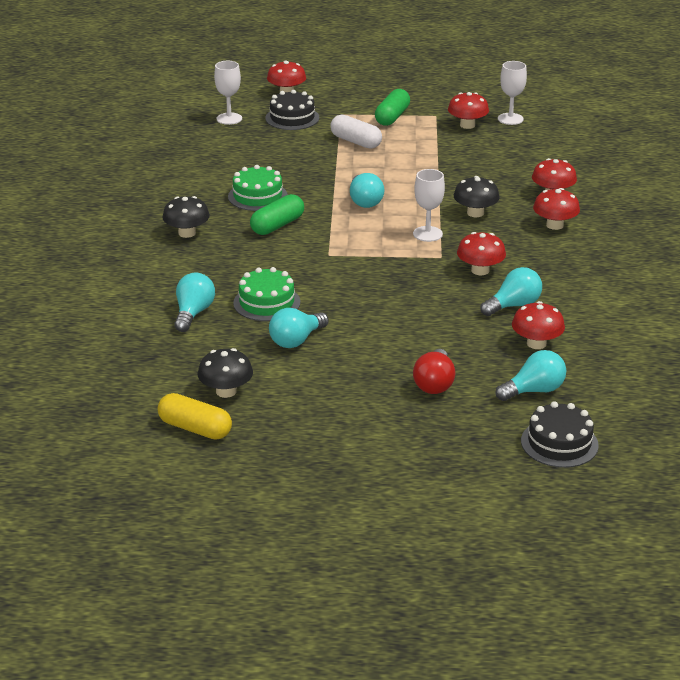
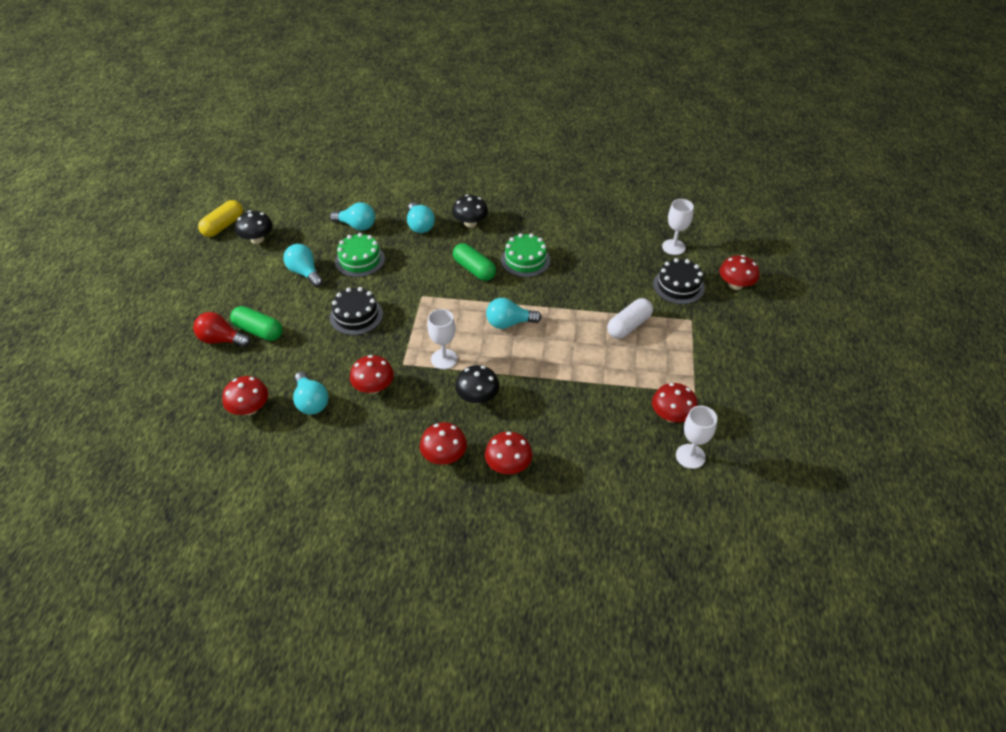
camera: 95 degrees right, 15 degrees up
(392, 117) = (686, 356): green capsule -> green capsule (258, 331)
(534, 390) = (187, 396): turquoise light bulb -> turquoise light bulb (420, 225)
(559, 443) = (117, 401): black cake -> black cake (356, 315)

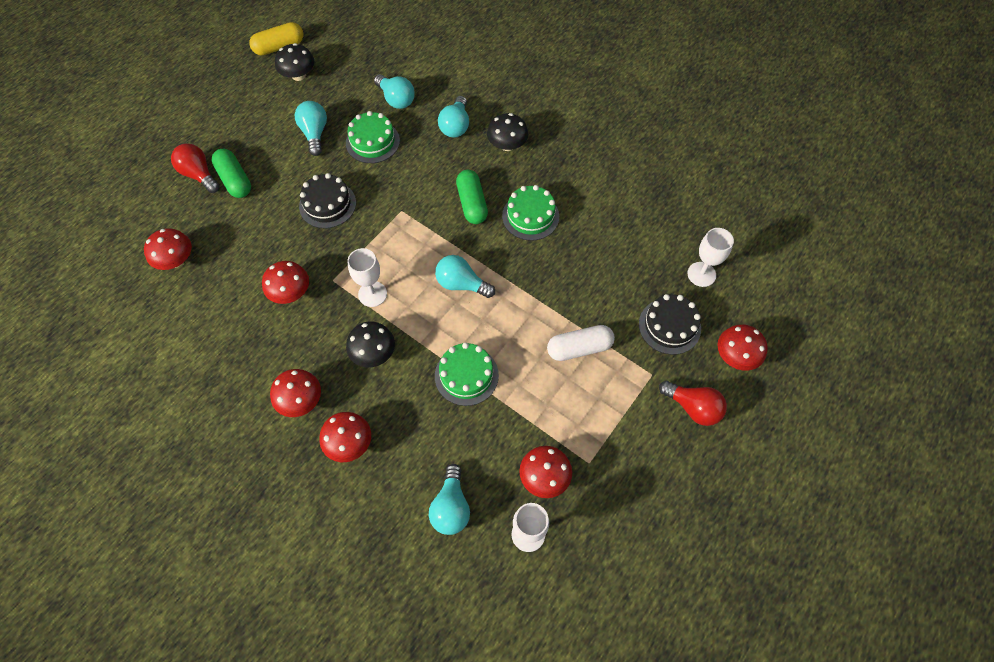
camera: 30 degrees right, 15 degrees up
(311, 402) = (228, 280): turquoise light bulb -> turquoise light bulb (451, 507)
(562, 379) = (466, 375): none -> green cake
(734, 326) = (693, 407): none -> red light bulb

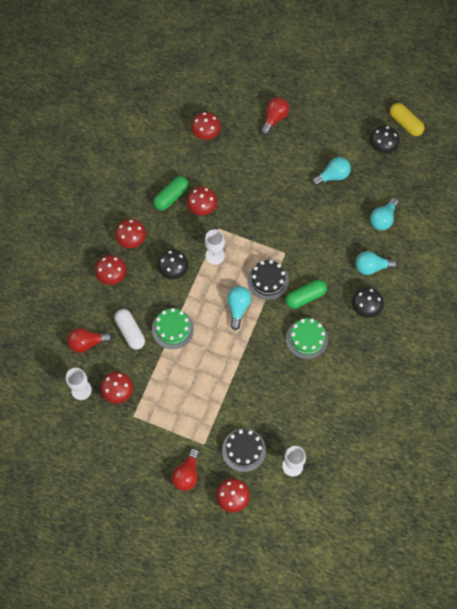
camera: 75 degrees right, 5 degrees up
(235, 180) = (277, 141): green capsule -> green capsule (171, 197)
(327, 204) = (275, 205): black cake -> black cake (268, 280)
(372, 142) = (338, 216): green cake -> none
(451, 507) = (87, 343): turquoise light bulb -> red light bulb
(579, 348) = (211, 394): white capsule -> white capsule (130, 332)

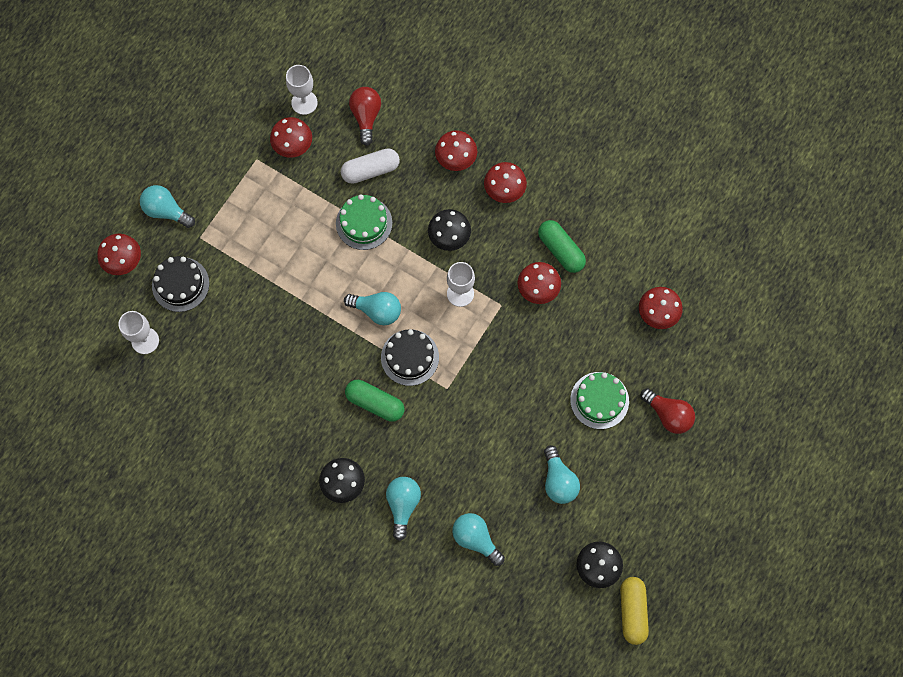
camera: 100 degrees right, 5 degrees up
(187, 474) = (166, 211): red light bulb -> turquoise light bulb
(305, 297) = (375, 403): green capsule -> green capsule turned 45 degrees counterclockwise
(306, 339) = (314, 393): green cake -> green cake (599, 400)
(405, 123) = (632, 611): yellow capsule -> yellow capsule turned 60 degrees counterclockwise

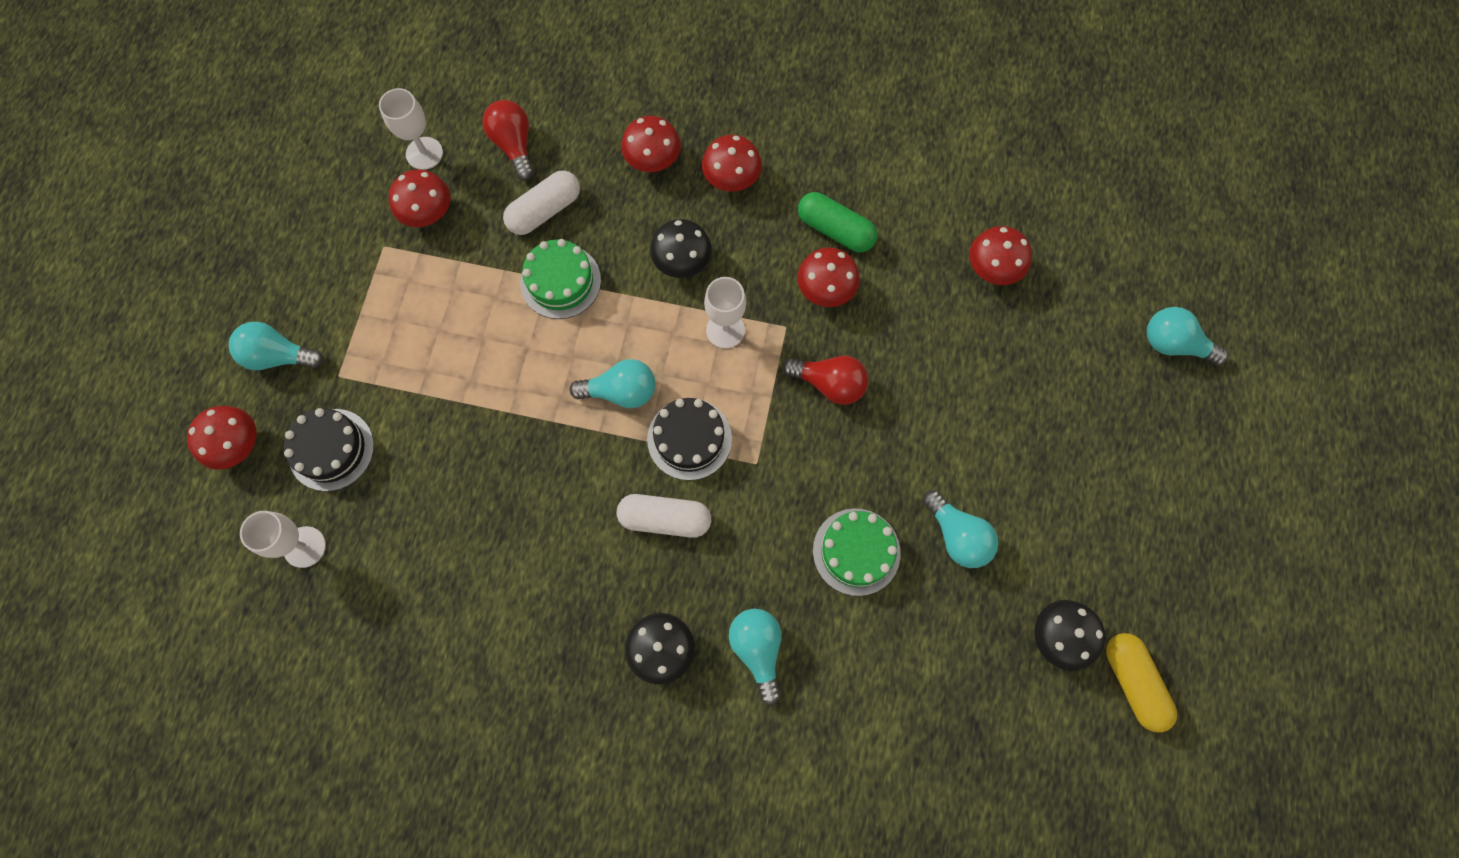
camera: 20 degrees left, 0 degrees up
(375, 403) = (665, 519): green capsule -> white capsule
(476, 539) = (878, 660): turquoise light bulb -> turquoise light bulb (1173, 344)
(599, 400) = (966, 407): green cake -> green cake (856, 551)
(668, 415) = (1063, 394): red light bulb -> red light bulb (829, 384)

